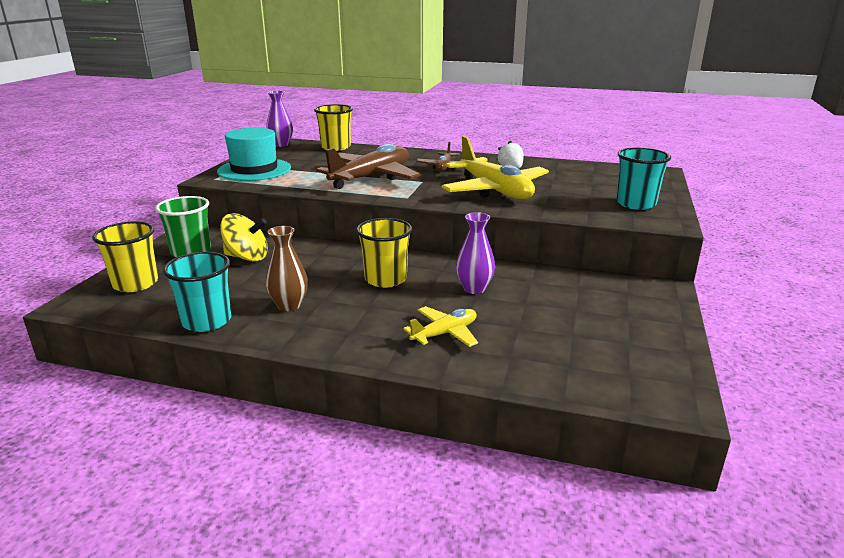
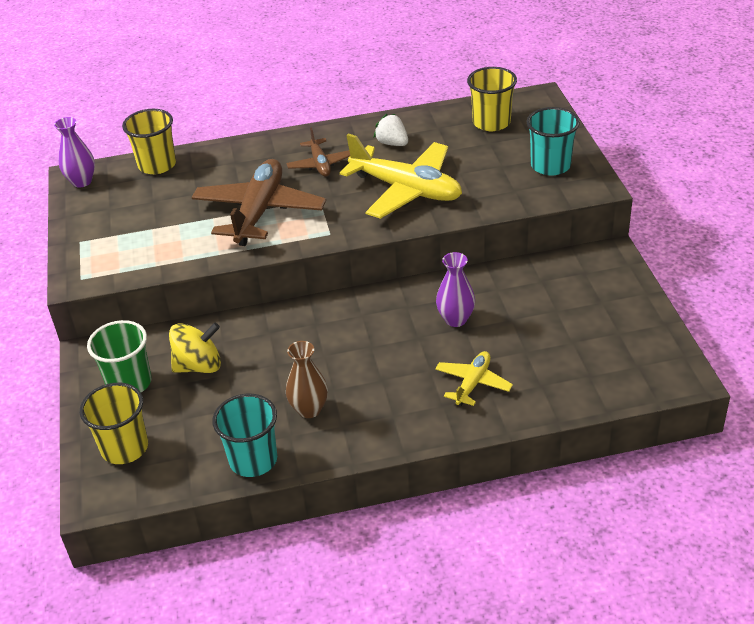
camera: 25 degrees left, 15 degrees up
(254, 170) = (109, 245): turquoise hat -> none
(385, 279) = (366, 340): yellow cup -> yellow cup (491, 122)

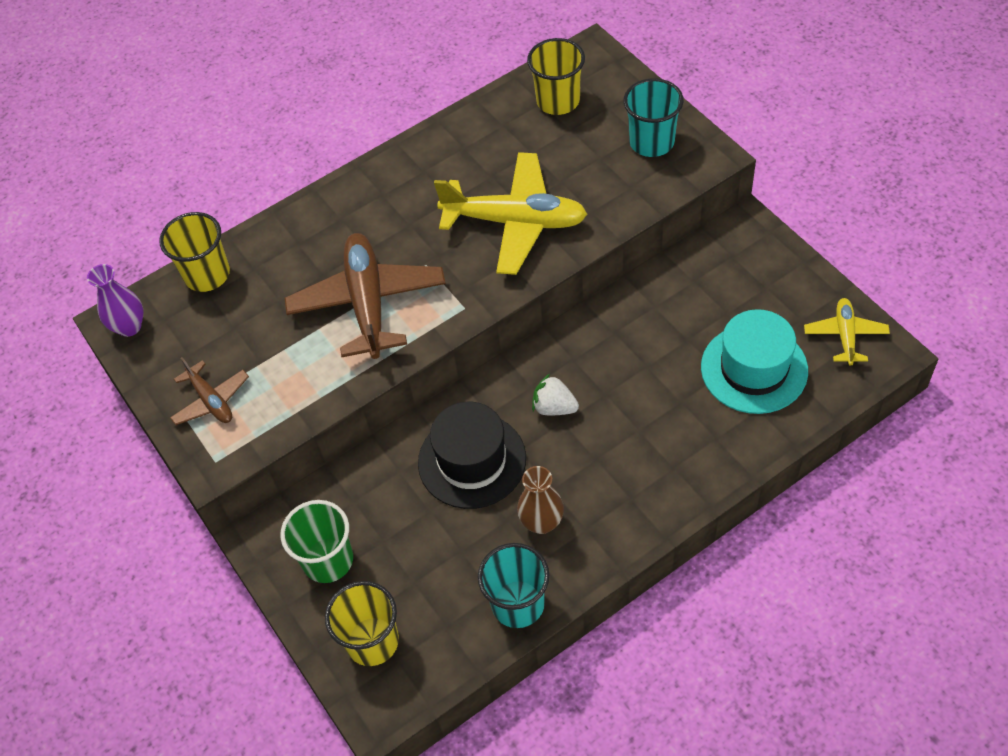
camera: 20 degrees left, 15 degrees up
(199, 366) = (392, 511): yellow spinning top -> none
(282, 351) = (472, 460): none -> black hat
(320, 164) = (399, 216): brown plane -> brown plane (211, 400)
(392, 143) = (464, 162): white strawberry -> white strawberry (554, 407)
(455, 319) = (632, 358): purple vase -> none
(473, 383) = (690, 431): yellow plane -> yellow plane (845, 335)
(555, 356) = (754, 369): none -> turquoise hat

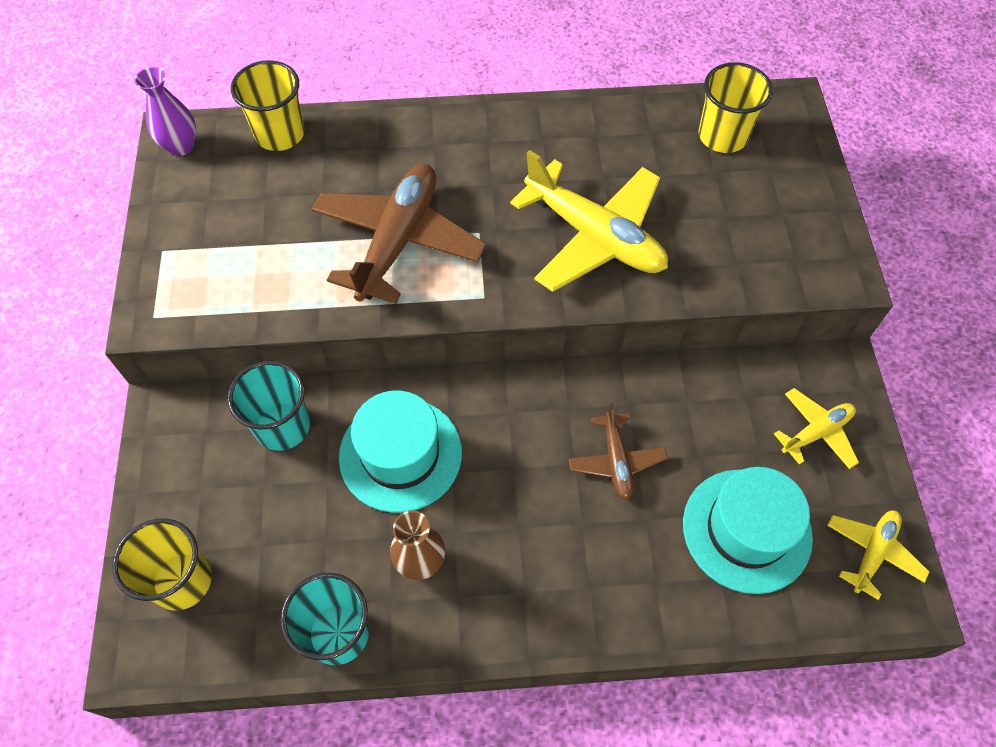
camera: 25 degrees right, 5 degrees up
(211, 400) = (194, 256): brown plane -> brown plane (616, 461)
(328, 560) = (203, 472): green cup -> none
(472, 460) = (400, 454): black hat -> turquoise hat
(554, 407) = (515, 447): white strawberry -> none
(651, 142) = (791, 228): turquoise cup -> turquoise cup (282, 426)
(757, 278) = (816, 432): none -> yellow plane

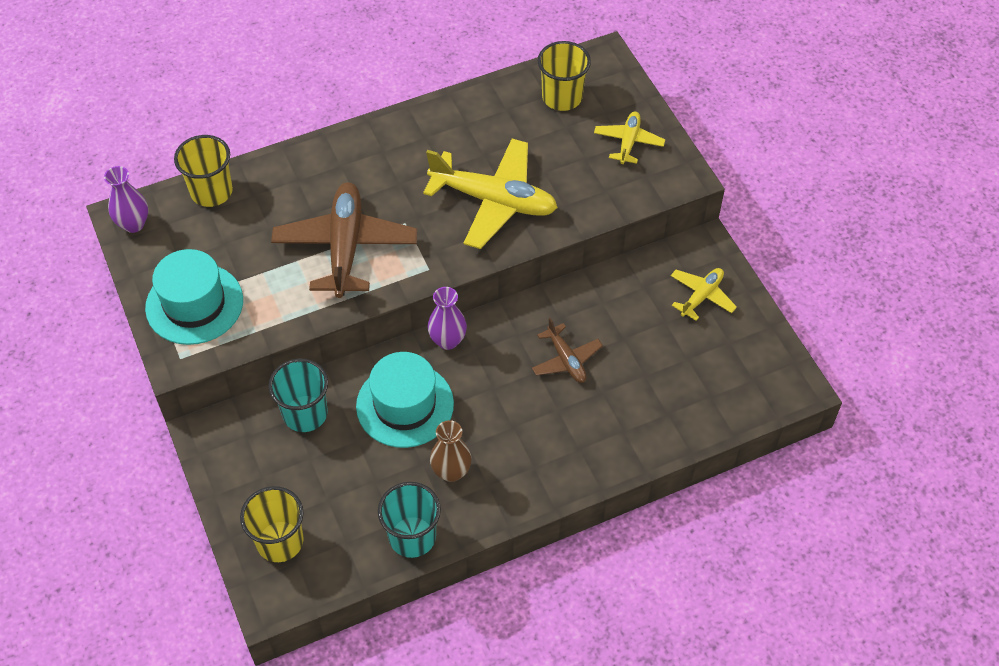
camera: 20 degrees left, 5 degrees down
(483, 389) = (447, 340): none -> purple vase
(746, 530) = (674, 377): turquoise hat -> turquoise hat (194, 304)
(872, 553) = (764, 364): yellow plane -> yellow plane (628, 142)

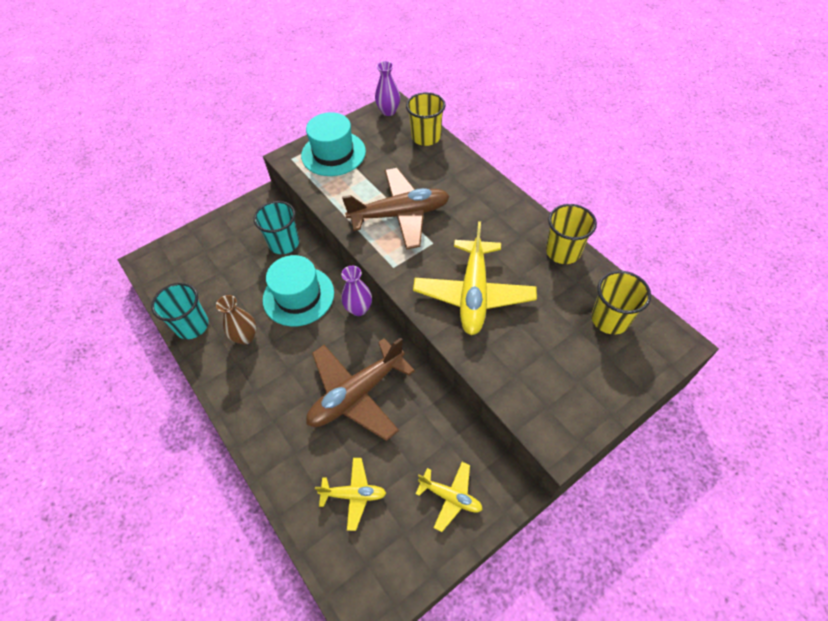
camera: 80 degrees right, 0 degrees up
(280, 541) = (188, 255): yellow cup -> yellow cup (563, 252)
(566, 360) = (357, 394): brown plane -> brown plane, size x1.93
(628, 142) = (581, 384): yellow plane -> yellow plane (354, 494)

